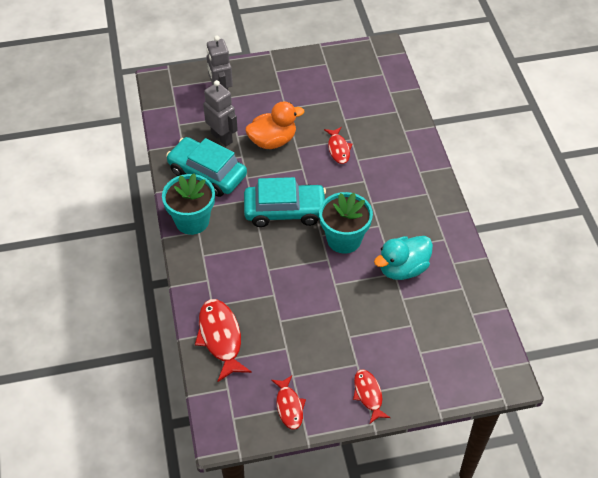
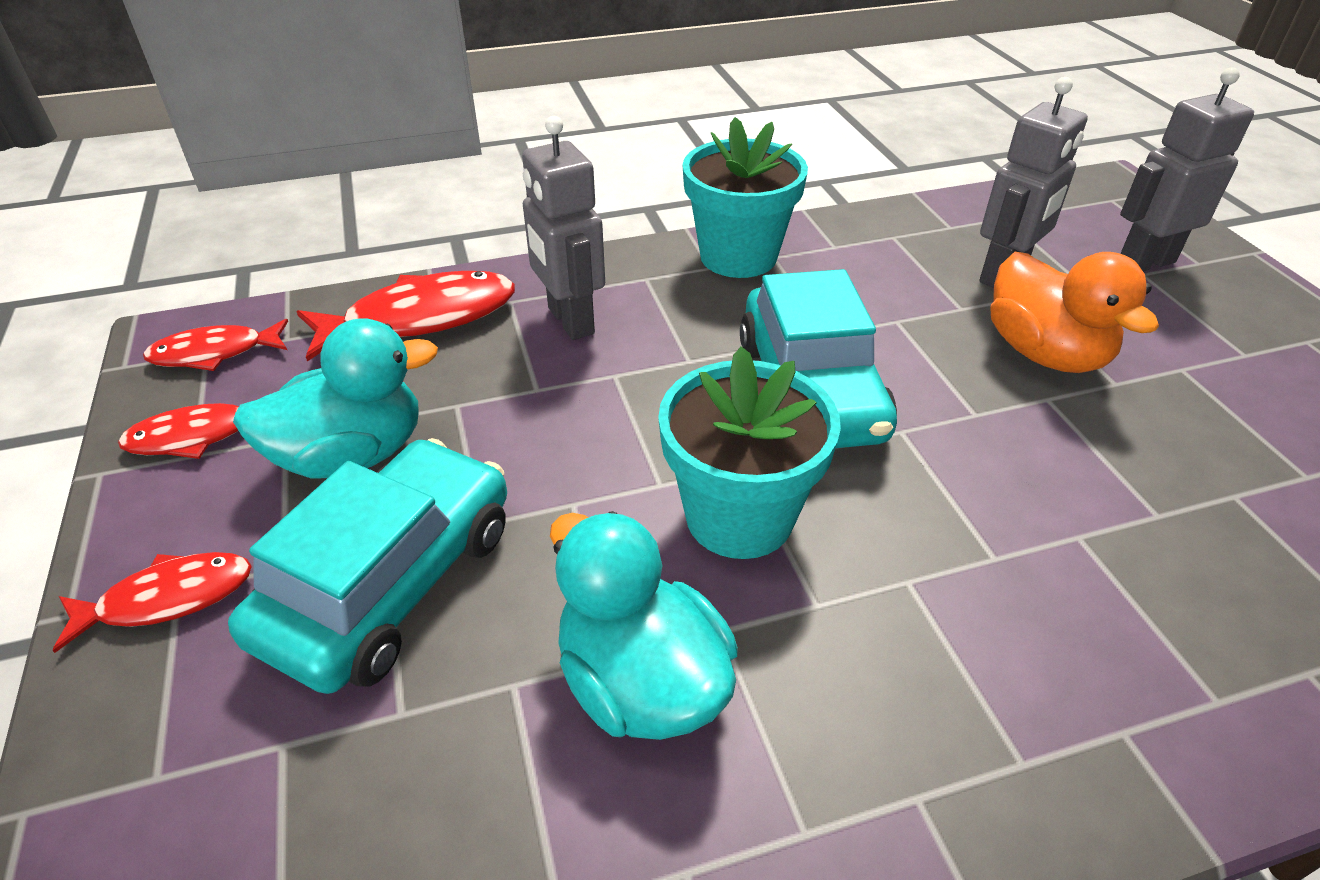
camera: 85 degrees right, 10 degrees down
(207, 173) = (882, 264): turquoise car -> turquoise car (390, 582)
(231, 283) = (570, 321): none -> grey robot
(305, 352) = (352, 455): none -> turquoise duck
(338, 149) = (1097, 487): red fish -> red fish (215, 353)

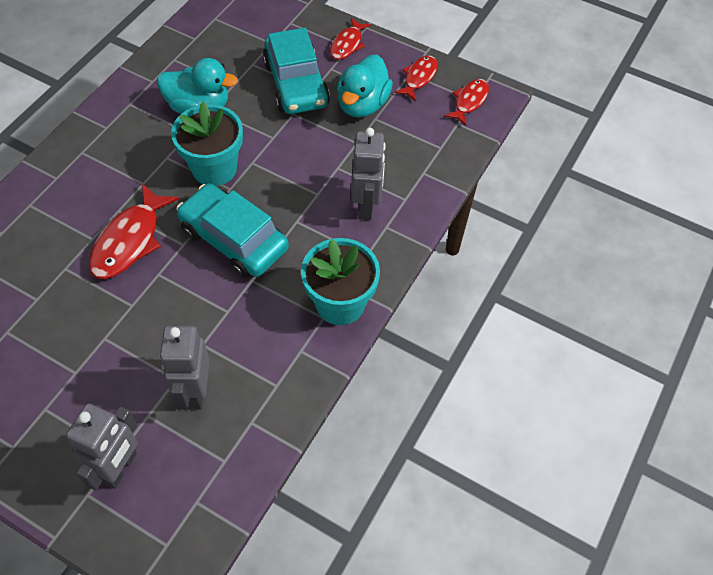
camera: 135 degrees right, 15 degrees up
(420, 318) = (425, 165): red fish -> red fish (130, 241)
(570, 321) = (366, 206): grey robot -> grey robot turned 75 degrees clockwise
(1044, 353) = (145, 336): orange duck -> none

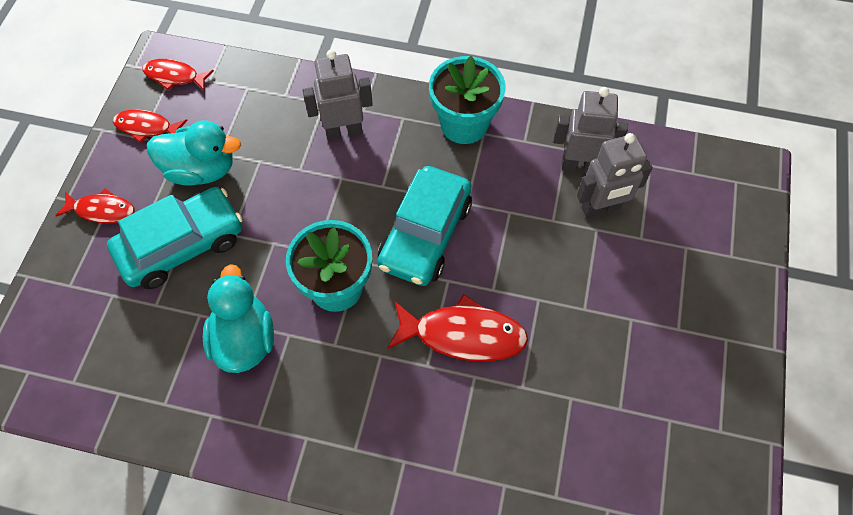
camera: 105 degrees left, 5 degrees up
(120, 468) = (696, 240): grey robot -> grey robot (579, 165)

